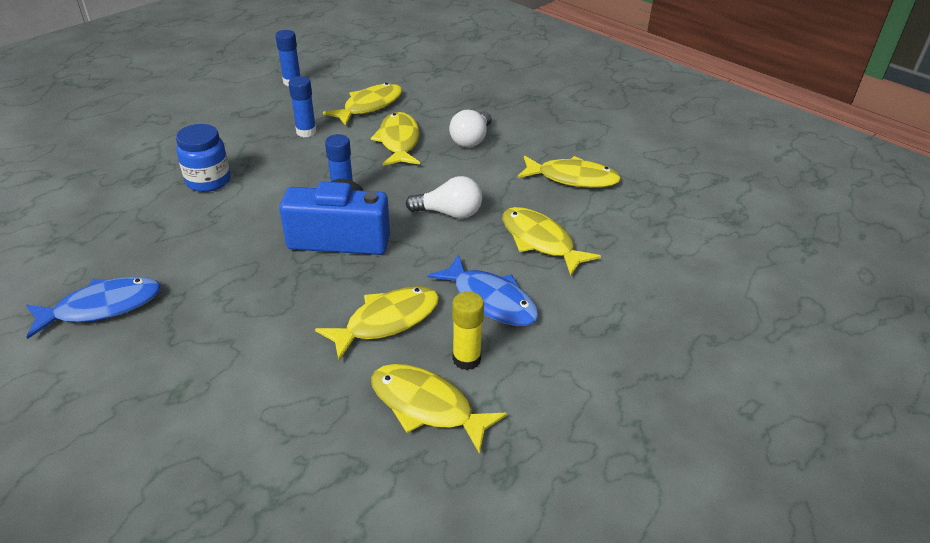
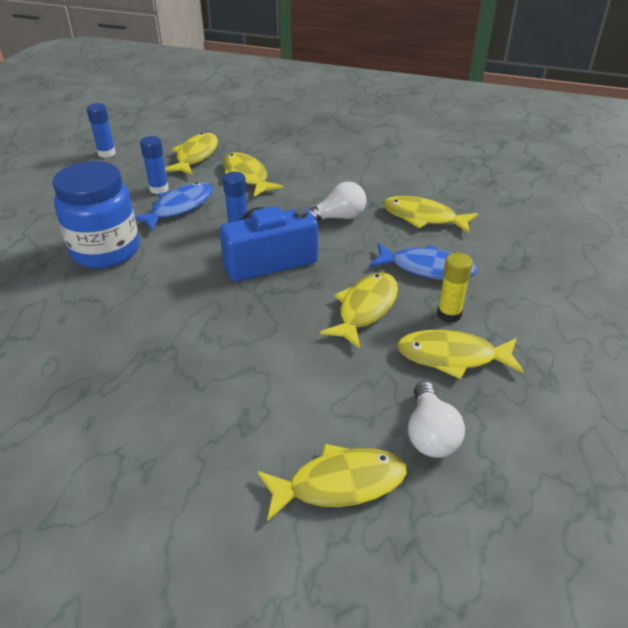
camera: 25 degrees left, 0 degrees up
(102, 307) = (105, 382): blue fish -> blue fish (179, 207)
(208, 181) = (106, 251): blue jar -> blue jar, size x1.57
(471, 140) = (304, 161): white light bulb -> white light bulb (430, 434)
(573, 178) = (405, 168): yellow fish -> yellow fish (339, 484)

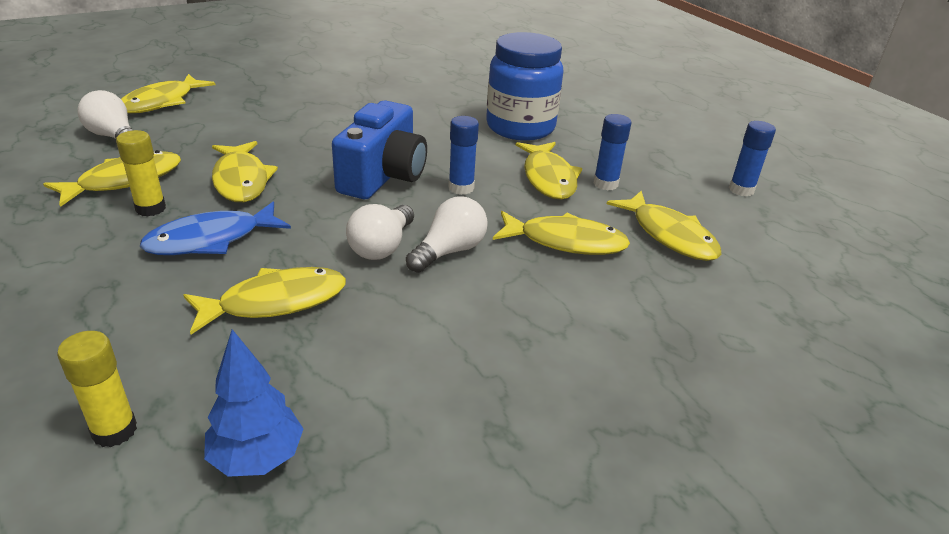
camera: 130 degrees right, 5 degrees down
(179, 207) = (548, 178): blue fish -> yellow fish
(308, 199) = (449, 251): none -> white light bulb
(479, 173) = (257, 458): none -> blue tree
(528, 202) = (114, 431): none -> yellow glue stick

